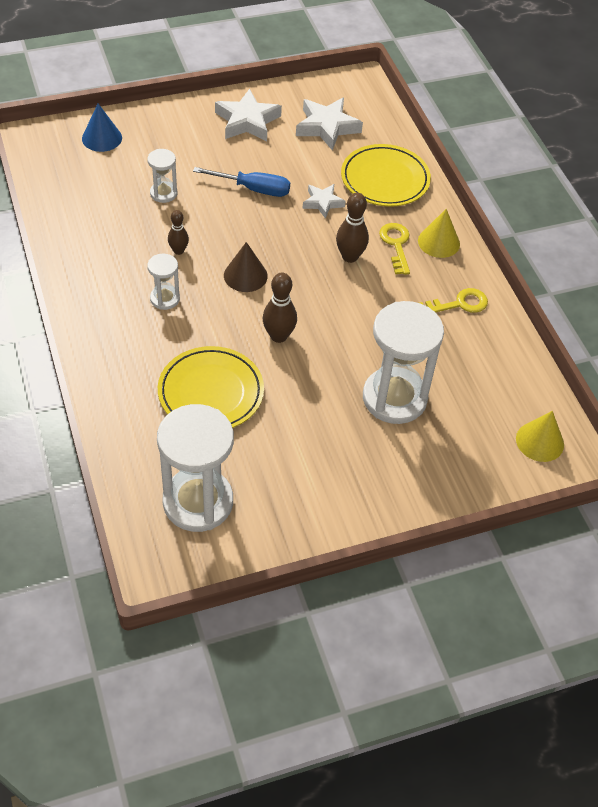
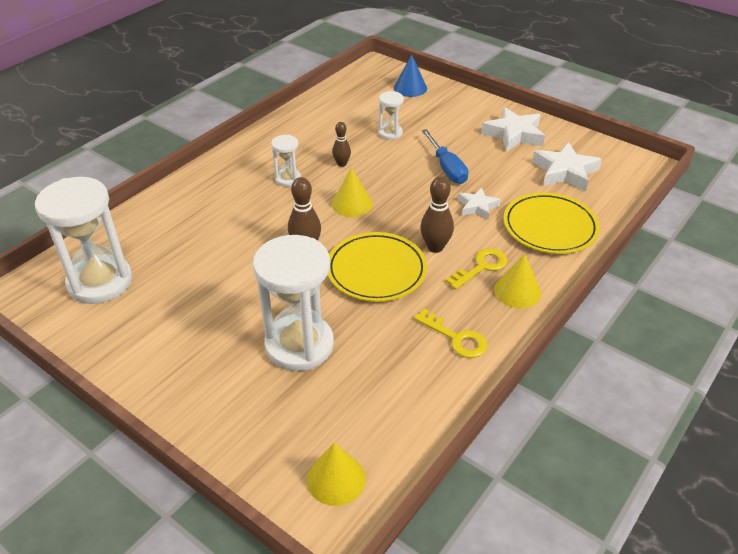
camera: 60 degrees right, 10 degrees down
(211, 392) = (215, 240): yellow plate -> yellow plate (376, 271)
(245, 275) = (352, 204): brown cone -> yellow cone

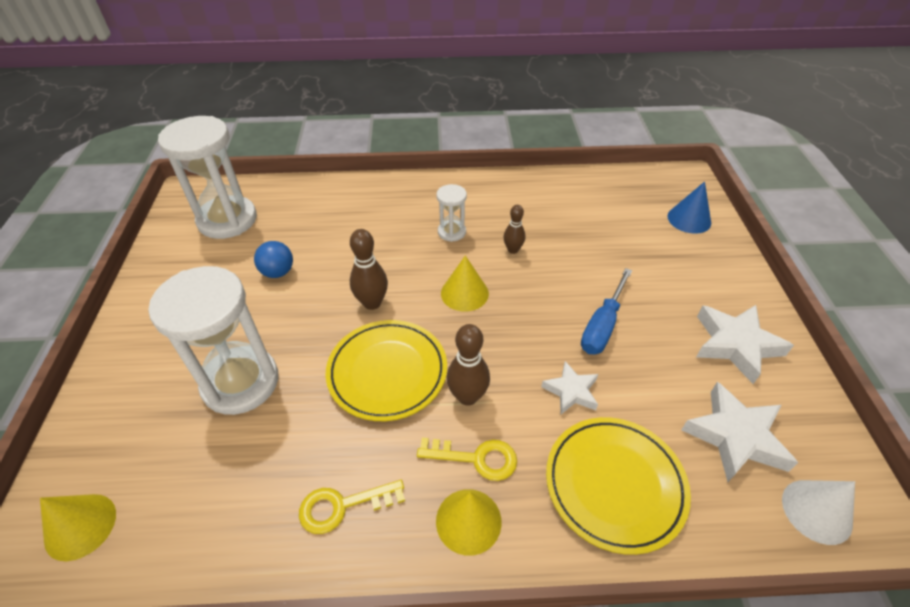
camera: 50 degrees right, 5 degrees up
(209, 280) = (278, 272): none -> blue ball
(390, 133) = (600, 251): white hourglass -> none
(456, 338) = (343, 506): yellow key -> yellow key turned 75 degrees clockwise
(625, 176) = (816, 511): none -> white cone

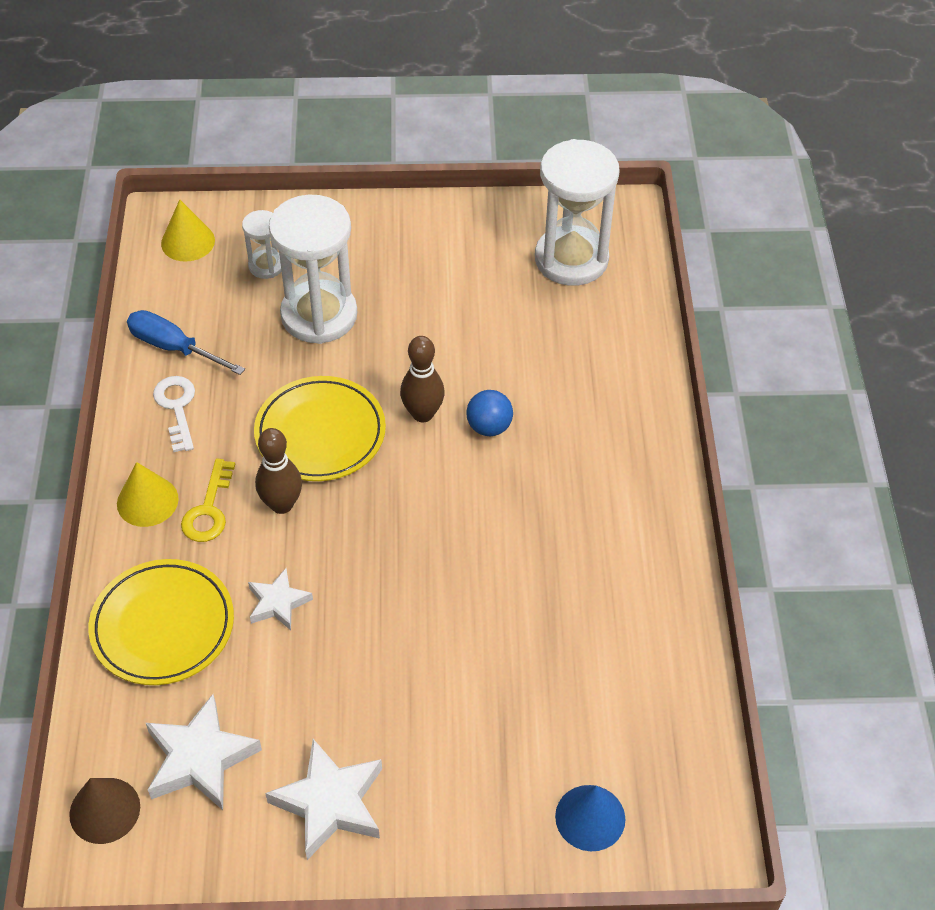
camera: 90 degrees right, 5 degrees up
(278, 272) = (476, 321): blue ball -> blue ball (489, 427)
(343, 506) = (177, 408): yellow key -> white key
(451, 232) = (552, 494): white hourglass -> white hourglass (266, 266)
(464, 293) = (435, 506): yellow cone -> none
(513, 250) = (516, 564): brown bowling pin -> none
(602, 326) = (372, 651): blue screwdriver -> blue screwdriver (173, 347)
(816, 511) = (104, 810): white cone -> brown cone

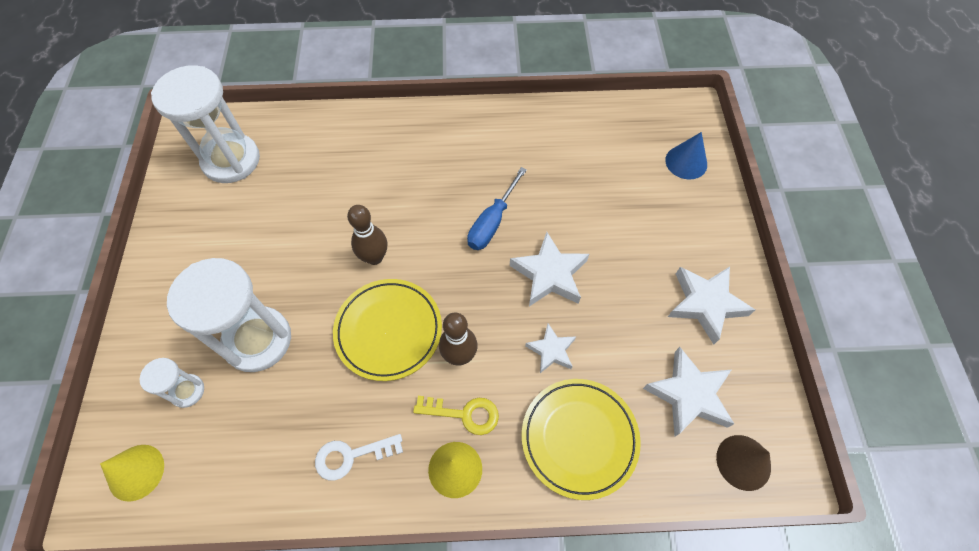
camera: 90 degrees left, 10 degrees up
(173, 347) = (277, 468): blue screwdriver -> blue screwdriver (492, 222)
(388, 607) = (549, 274): none -> white star
(489, 427) = (390, 213): blue ball -> none

